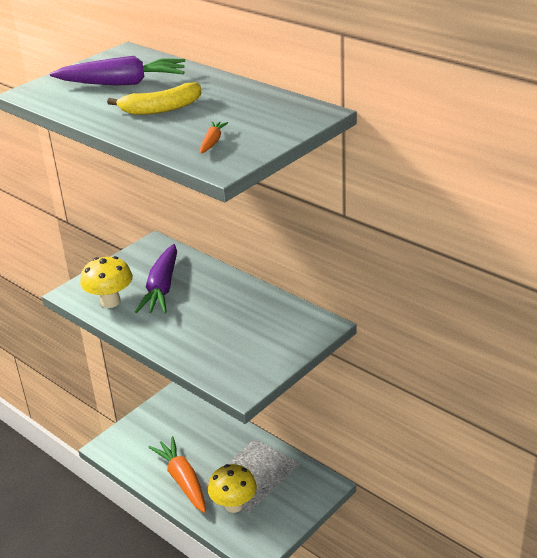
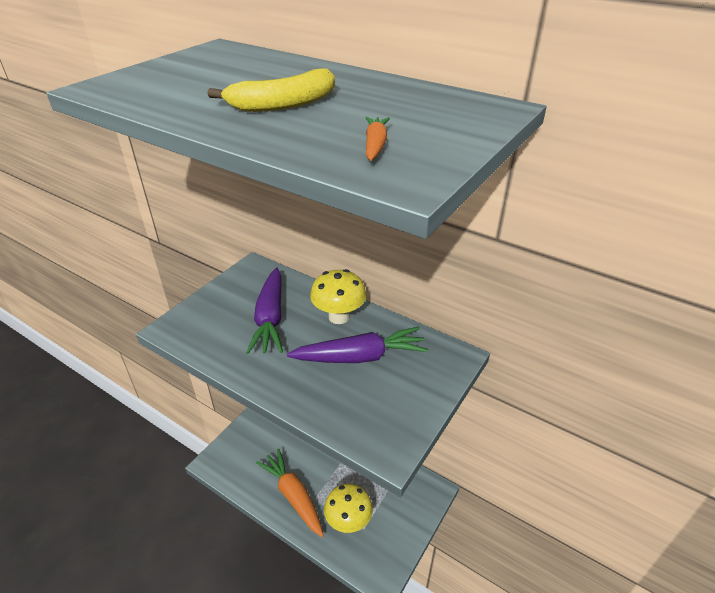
camera: 10 degrees left, 5 degrees up
(110, 302) = (215, 338): yellow mushroom -> yellow mushroom (339, 317)
(122, 83) = (223, 77): purple carrot -> purple carrot (360, 357)

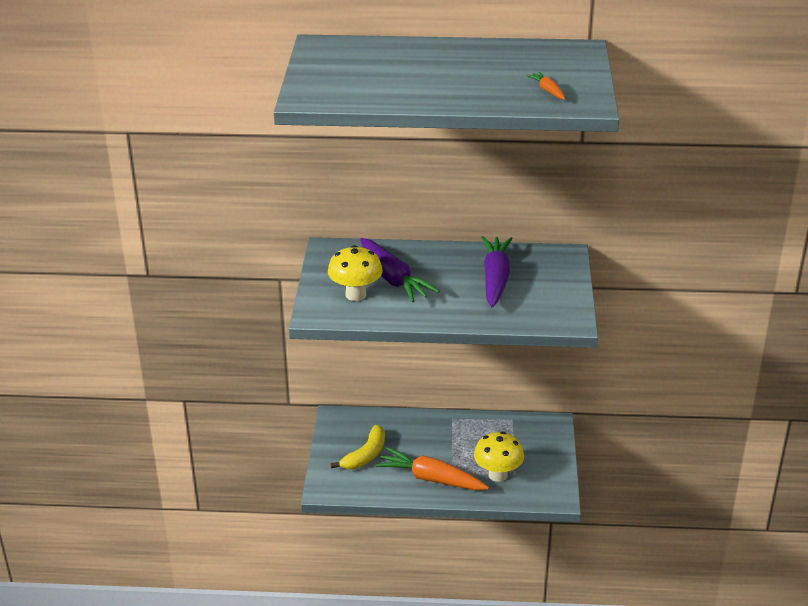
camera: 30 degrees left, 5 degrees down
(283, 104) = (454, 79): yellow banana -> yellow banana (365, 455)
(339, 317) = (449, 259): yellow mushroom -> yellow mushroom (355, 295)
(360, 357) = (495, 279): purple carrot -> purple carrot turned 45 degrees counterclockwise

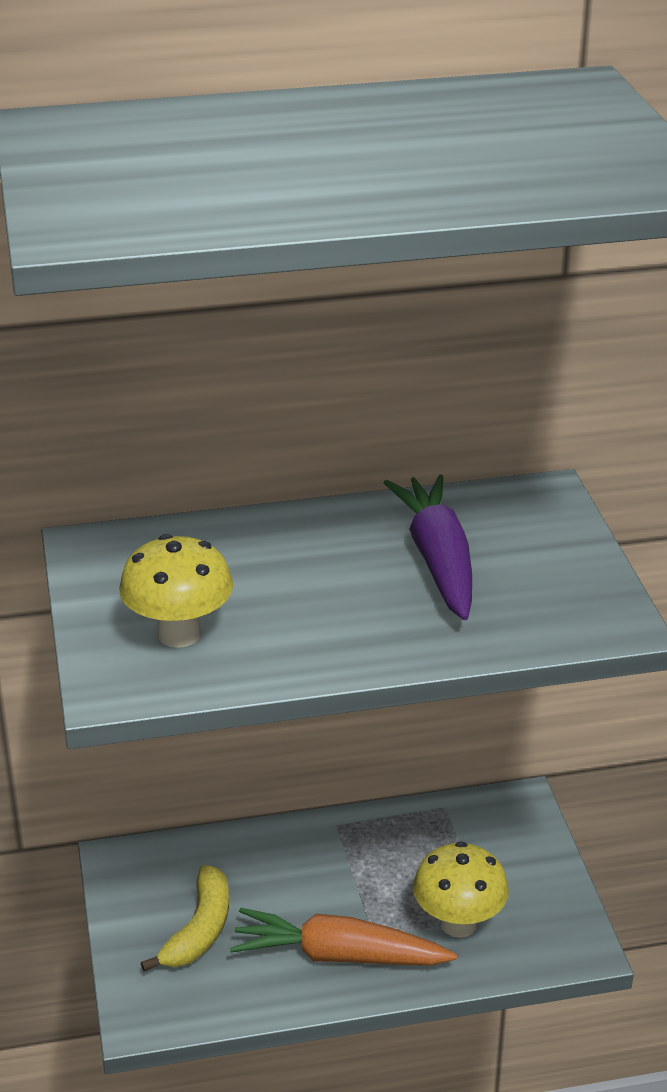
camera: 15 degrees left, 0 degrees up
(393, 279) = (241, 589): purple carrot -> none
(547, 91) = (570, 165): orange carrot -> none

